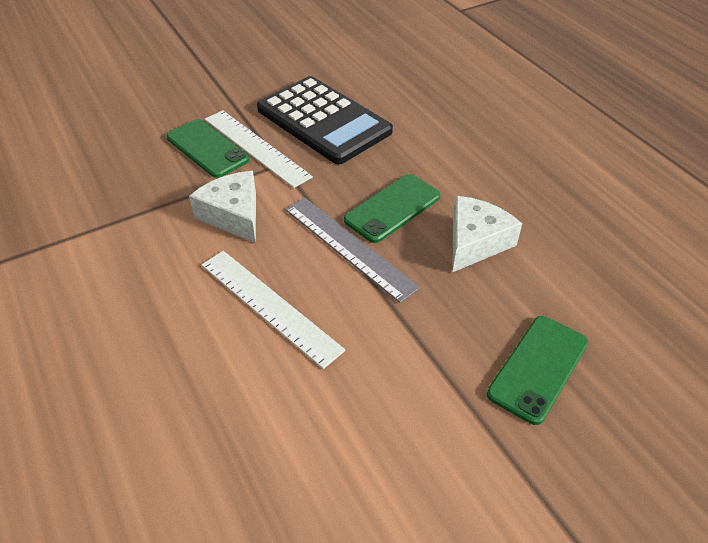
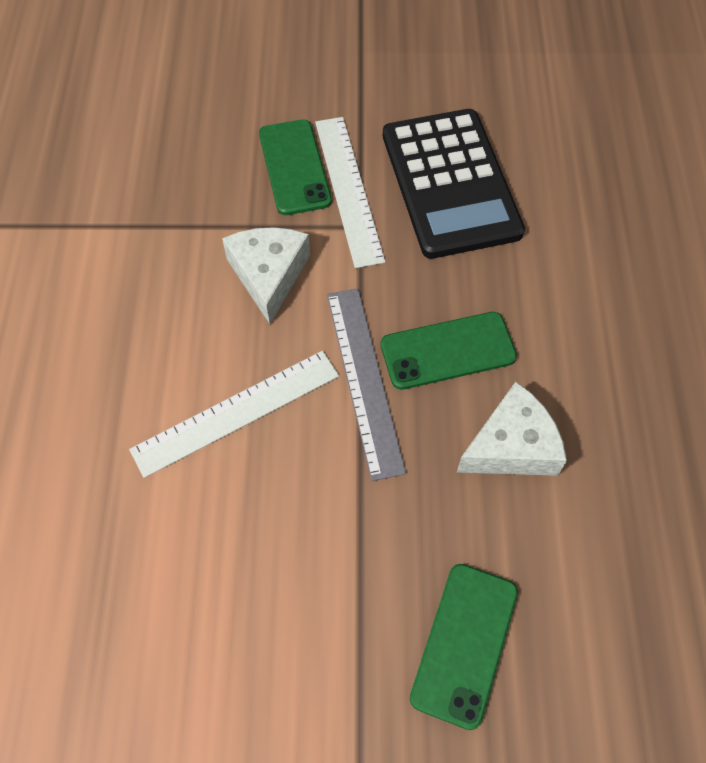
camera: 30 degrees right, 15 degrees up
(269, 306) = (236, 412): white ruler -> white ruler turned 75 degrees clockwise
(538, 368) = (464, 644): green phone -> green phone turned 45 degrees counterclockwise

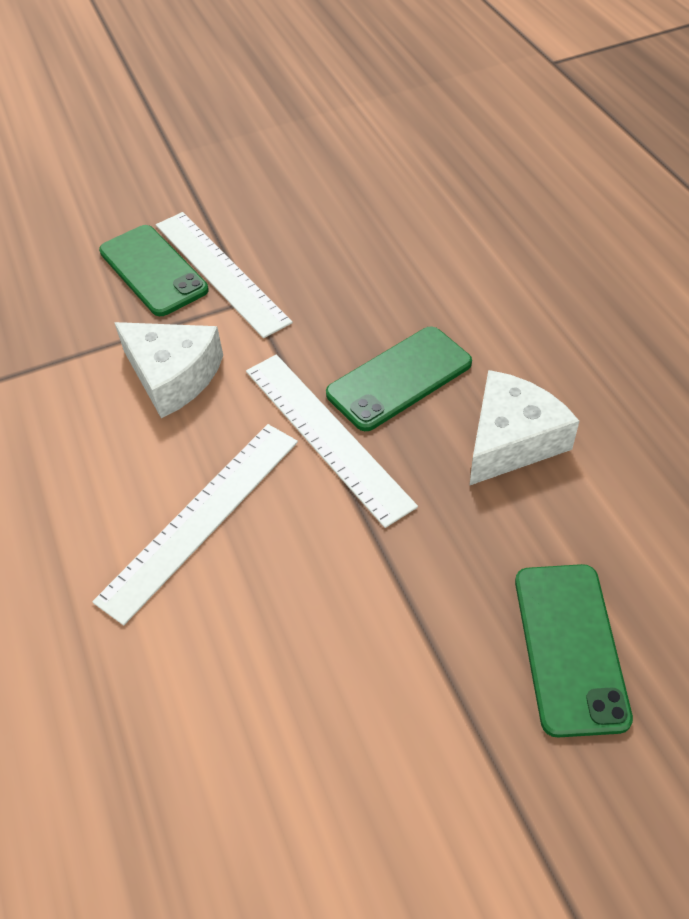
camera: 20 degrees left, 10 degrees down
(268, 275) = (173, 376): white cheese -> white cheese turned 150 degrees clockwise
(364, 379) = (326, 435): grey ruler -> white ruler
(450, 183) = (322, 234): black calculator -> none

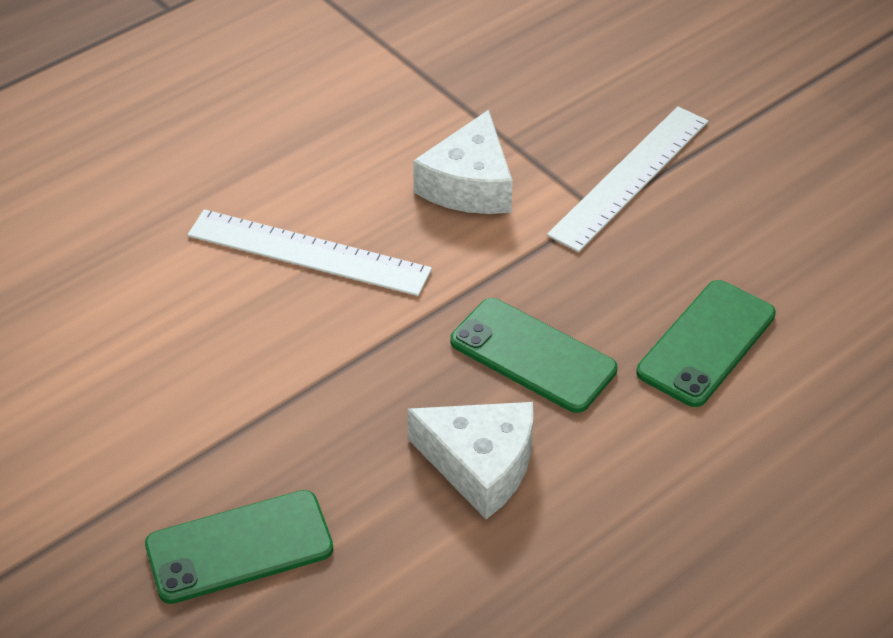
camera: 70 degrees right, 5 degrees down
(153, 270) = (608, 127): green phone -> green phone (706, 343)
(326, 435) = (434, 315): white ruler -> none

